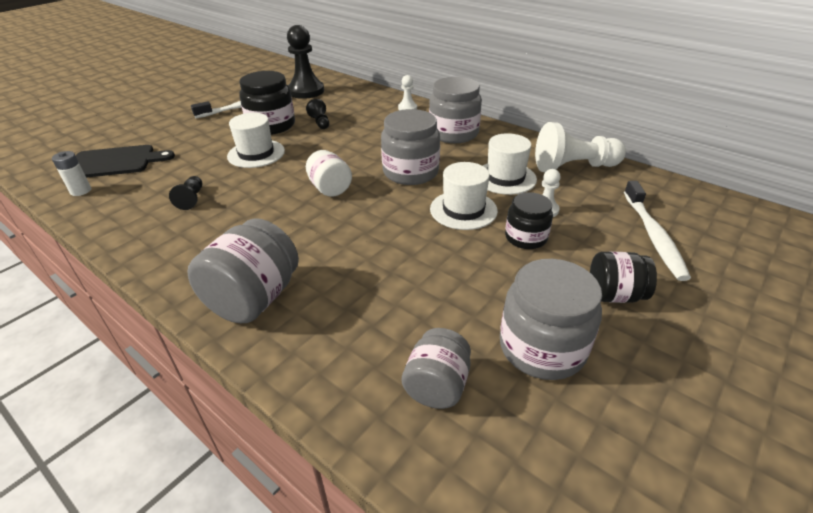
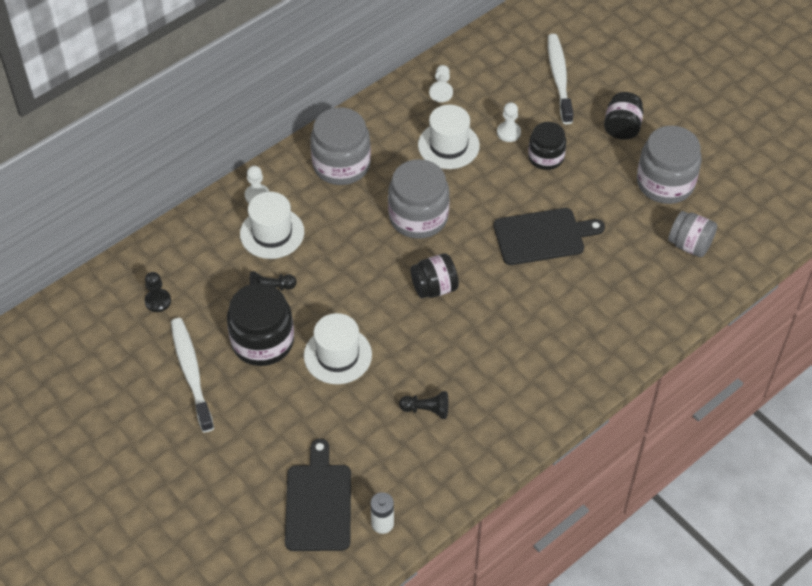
camera: 80 degrees left, 15 degrees up
(254, 298) = (592, 347): grey jar -> none
(306, 91) = (158, 301): black pawn -> black pawn, size x0.49
(330, 188) = (434, 287): white jar -> black jar
(410, 246) = (543, 236): none -> black cutting board
(463, 210) = (496, 189): white hat -> white hat (272, 233)
(574, 167) = (441, 89): white pawn -> white pawn, size x0.49
(653, 236) = (559, 78): white toothbrush -> white toothbrush turned 105 degrees counterclockwise

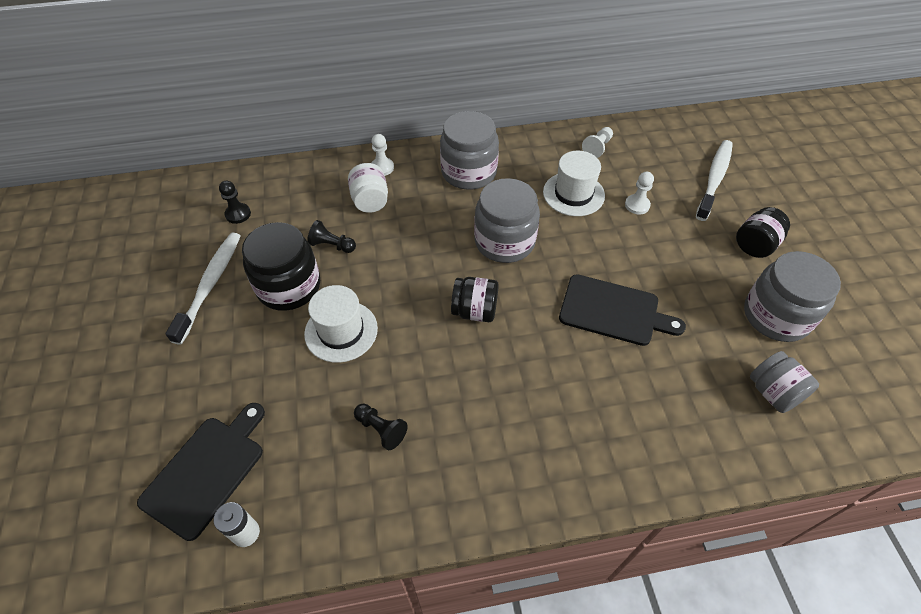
camera: 30 degrees right, 0 degrees up
(272, 233) = (370, 201): white hat -> white jar
(546, 157) = (660, 240): black jar -> none

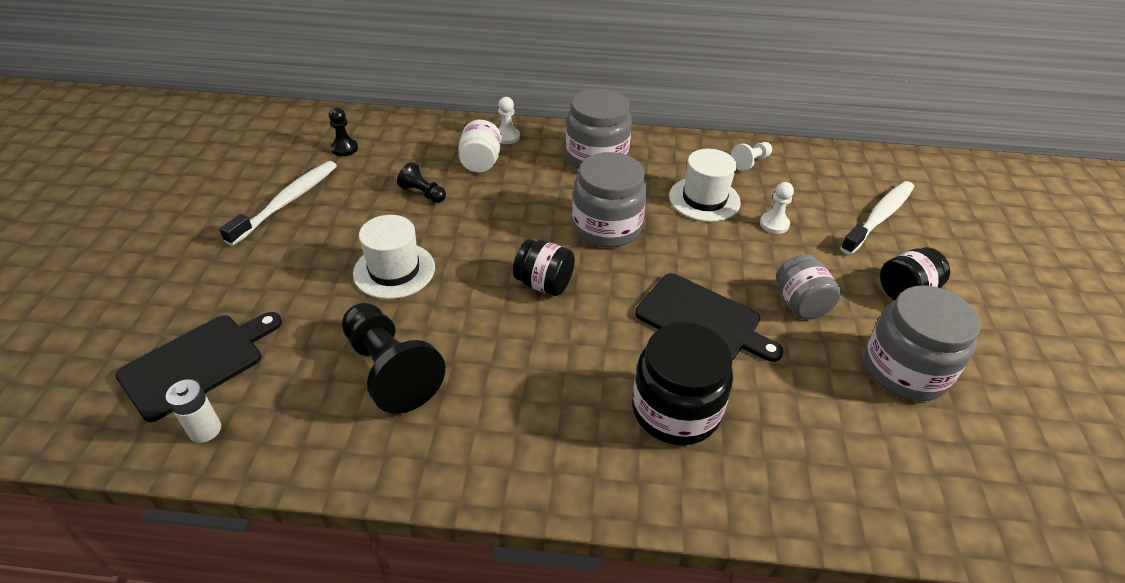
camera: 15 degrees right, 10 degrees down
(289, 286) = (362, 220): black jar -> black jar (675, 410)
(381, 429) = (390, 370): black pawn -> black pawn, size x2.03
(773, 392) = (869, 450): grey jar -> grey jar (800, 304)

